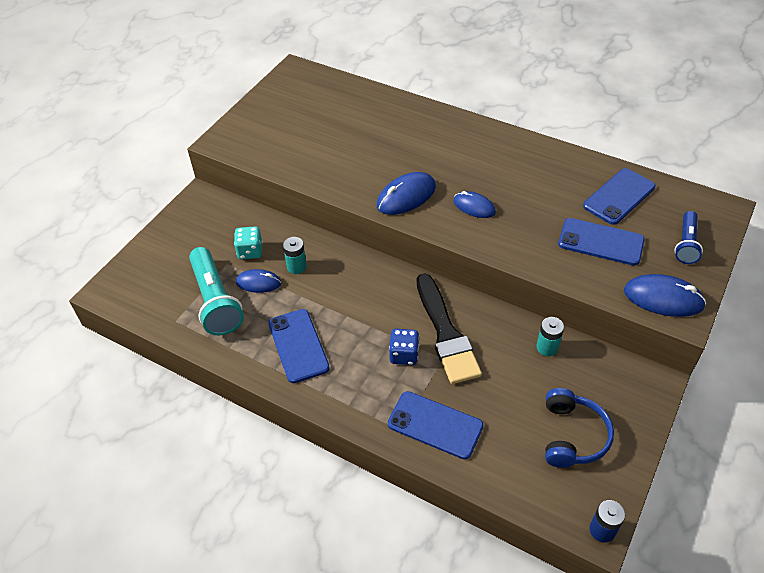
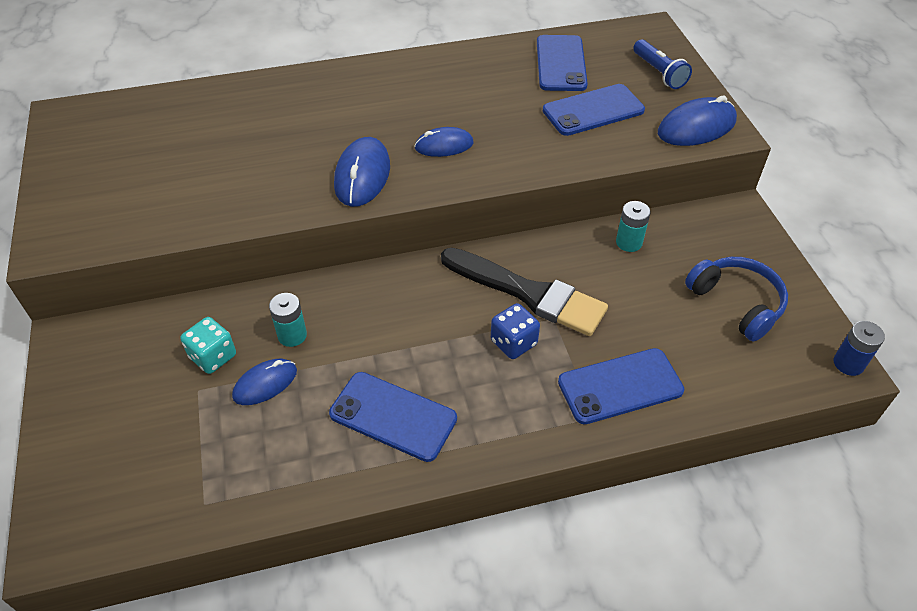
camera: 45 degrees left, 0 degrees up
(215, 300) = (232, 441): turquoise flashlight -> none

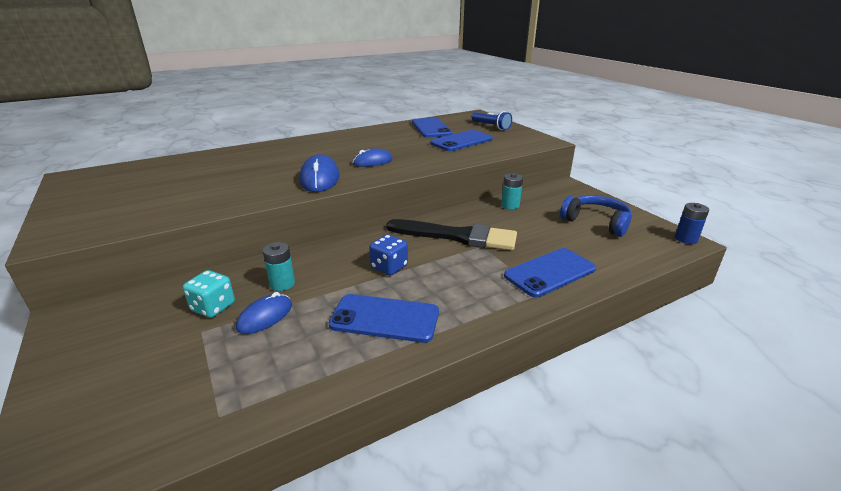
camera: 15 degrees left, 20 degrees down
(513, 343) = (460, 262): blue dice -> blue dice (389, 267)
(696, 127) = (527, 141): blue mouse -> none

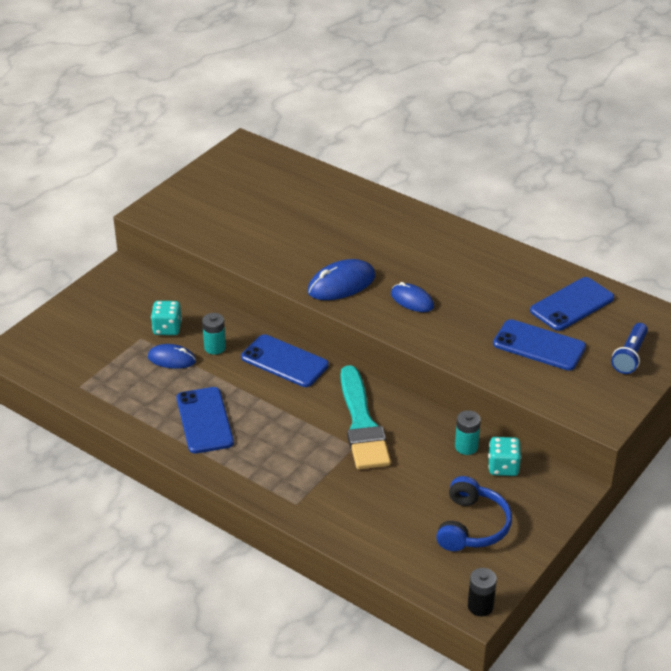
camera: 65 degrees right, 10 degrees up
(389, 267) = (276, 397): blue dice -> none
(457, 236) = (362, 424): black brush -> turquoise brush
(538, 199) = (503, 467): none -> turquoise dice
(550, 272) = (333, 503): blue phone -> blue phone (284, 361)
(686, 239) = (480, 606): blue battery -> black battery

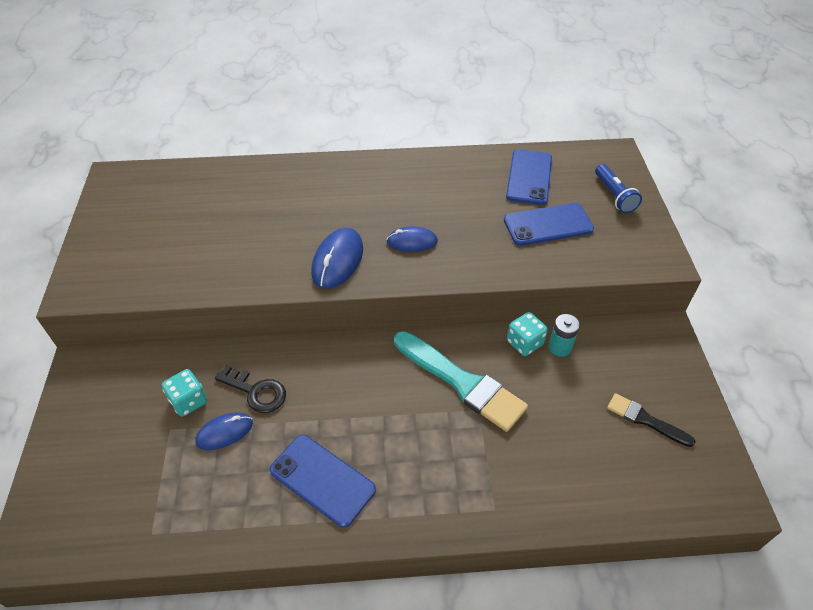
camera: 40 degrees left, 10 degrees up
(215, 347) = (256, 391): turquoise battery -> black key
(284, 361) = (334, 364): blue phone -> none
(472, 526) = (645, 420): blue headphones -> black brush
(480, 606) = (738, 495): black battery -> none
(503, 467) = (604, 347): turquoise dice -> turquoise dice (524, 343)

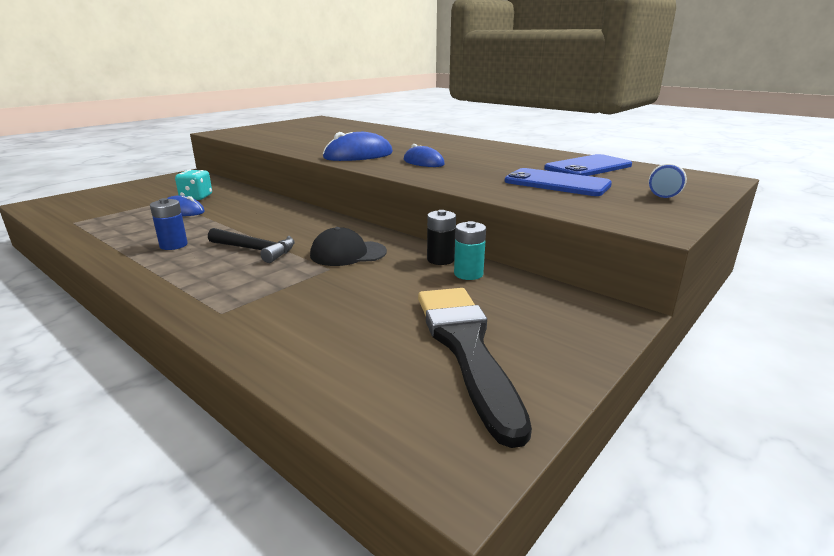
camera: 45 degrees right, 25 degrees down
(256, 391) = (230, 207): black key -> none
(322, 480) = (173, 245): blue phone -> blue battery
(394, 431) = (255, 250): none -> black hammer
(462, 383) = (348, 253): turquoise brush -> black cap
(524, 343) = (440, 259): turquoise dice -> black battery
(645, 420) = (466, 347): black brush -> black brush, size x1.86

